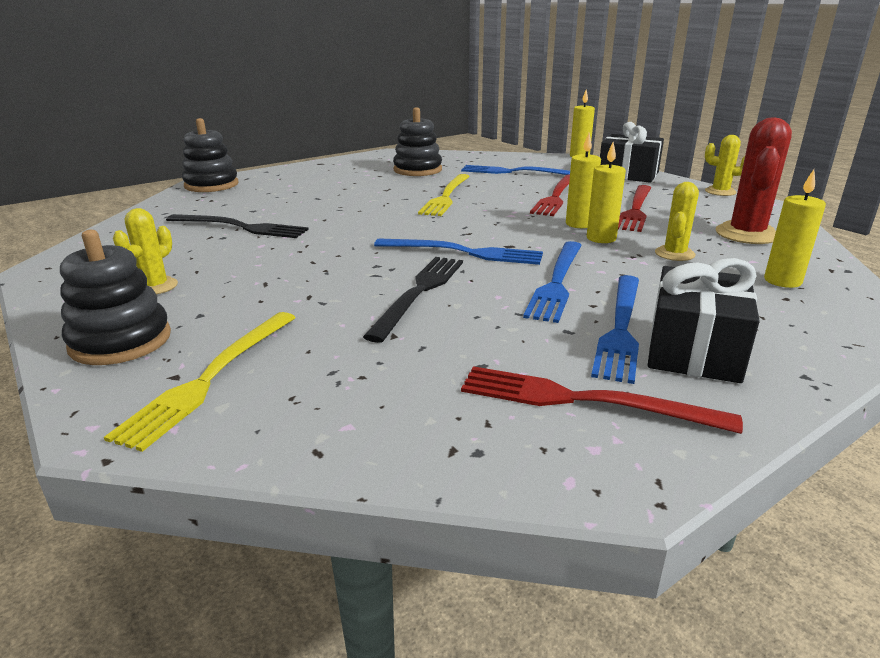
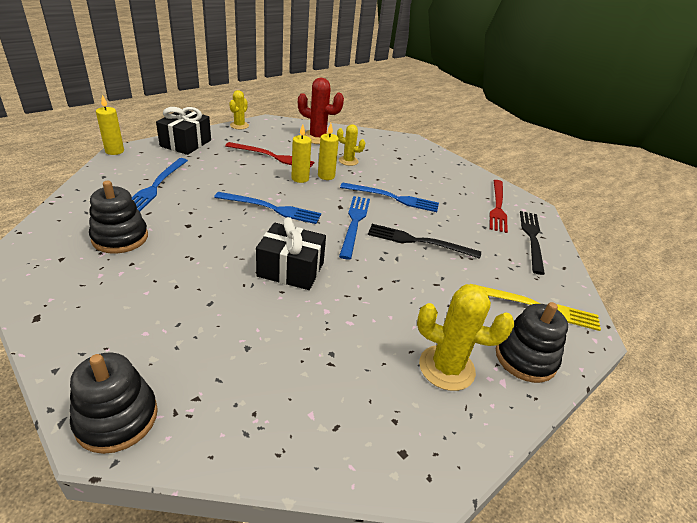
camera: 100 degrees left, 10 degrees up
(155, 286) = (446, 368): yellow cactus -> yellow cactus, size x1.66
(240, 227) = (304, 345): black fork -> black fork (532, 238)
(446, 196) = (225, 224): yellow fork -> none
(556, 197) = (237, 178): red fork -> none
(620, 328) = (437, 190): blue fork -> blue fork (271, 208)
(693, 350) = (450, 178): black gift -> black gift (290, 269)
(782, 281) = (378, 146): yellow candle -> none

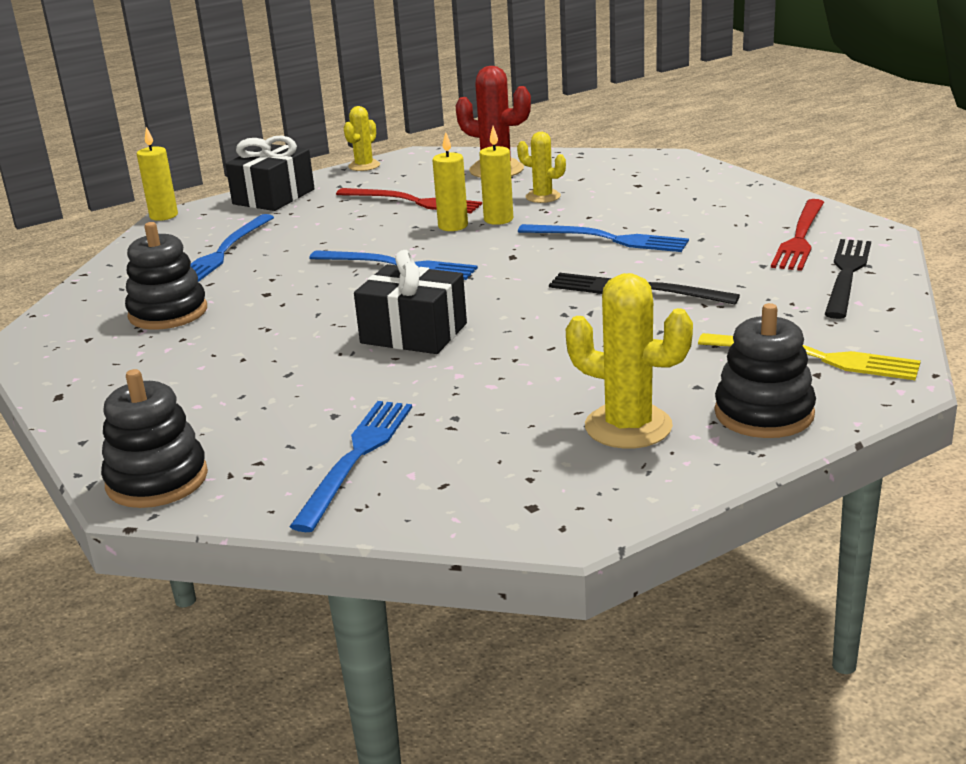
camera: 15 degrees right, 10 degrees down
(354, 223) = (531, 275): blue fork -> blue fork (356, 458)

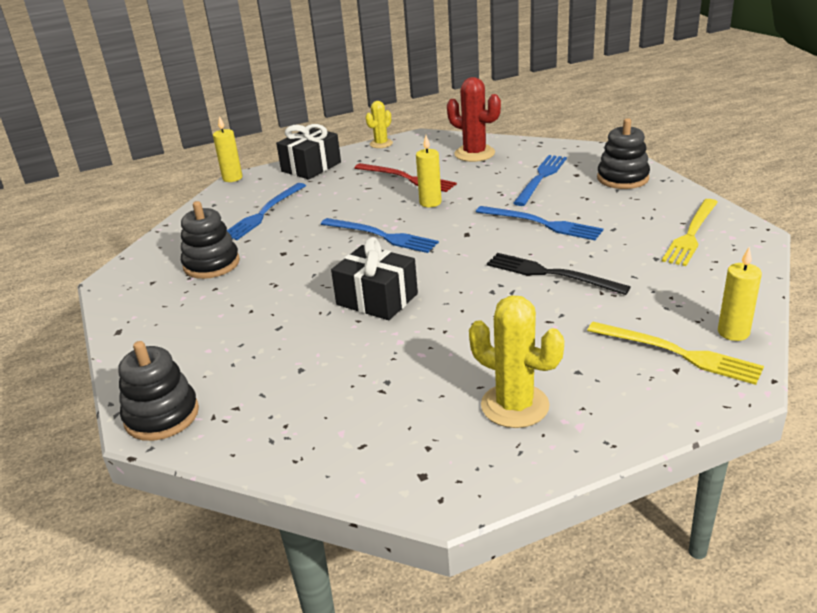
camera: 10 degrees right, 5 degrees up
(356, 458) = (305, 412): blue fork -> blue fork (541, 178)
(498, 219) = (465, 199): yellow candle -> yellow candle (733, 332)
(543, 197) = (502, 181): yellow cactus -> none
(764, 413) = (624, 405): black stacking toy -> black stacking toy (622, 178)
(800, 237) = (691, 234): red fork -> yellow fork
(846, 275) = (721, 273): black fork -> none

